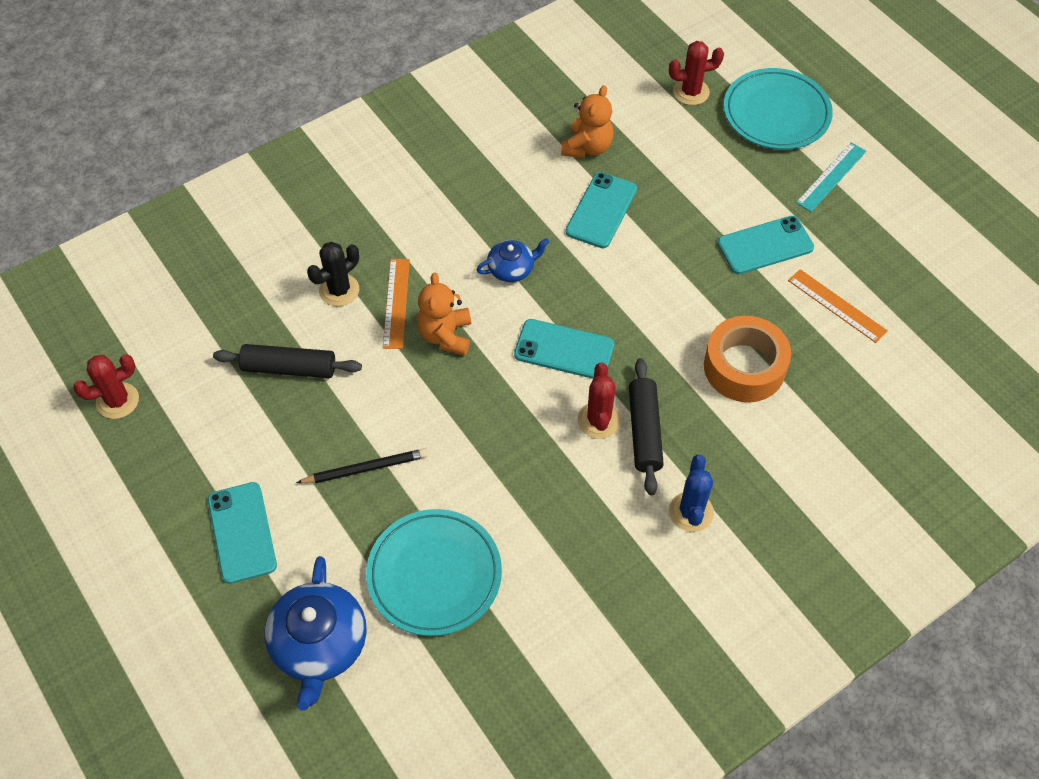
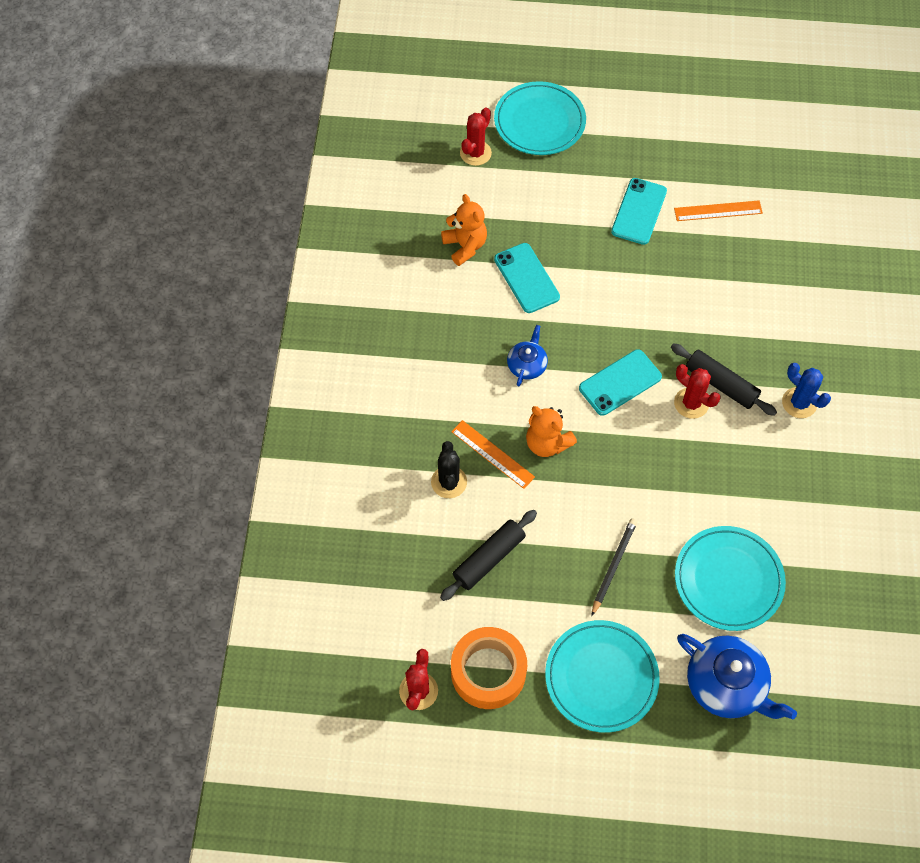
camera: 50 degrees left, 5 degrees up
(242, 532) = (601, 677): turquoise phone -> turquoise plate
(744, 367) = (720, 294): orange tape -> orange tape (488, 672)
(831, 177) = (618, 135): turquoise ruler -> none

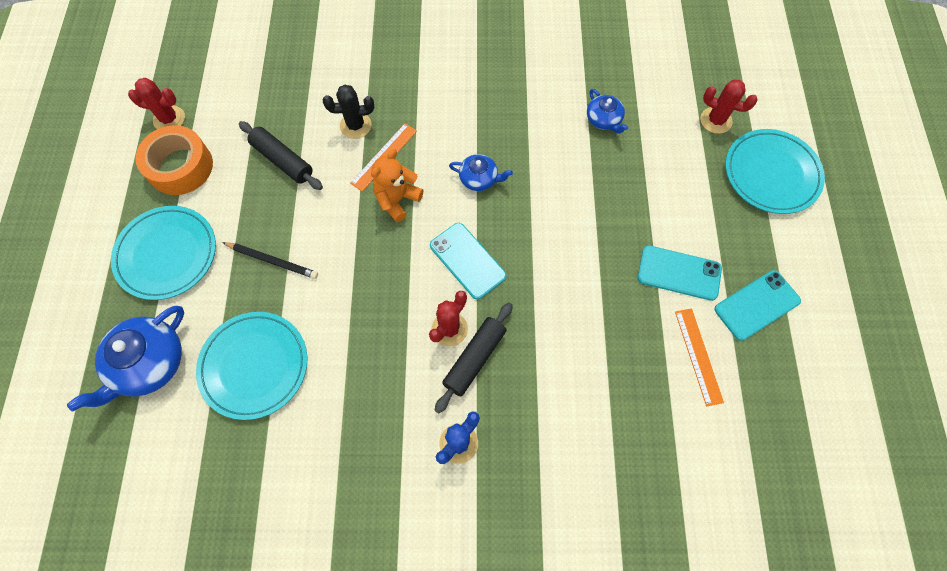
camera: 85 degrees right, 5 degrees up
(465, 246) = (604, 120): orange teddy bear -> blue teapot
(526, 278) = (576, 173): turquoise phone -> turquoise phone (756, 305)

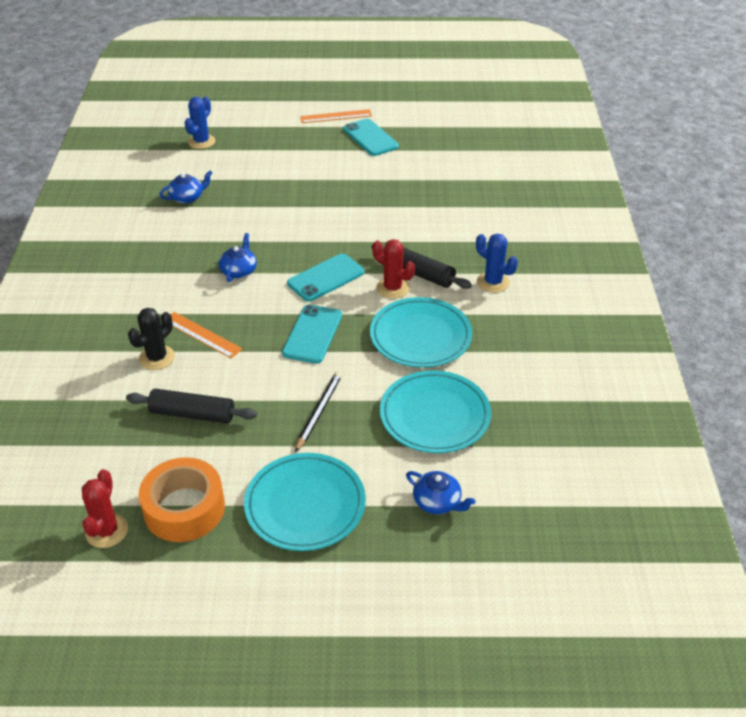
camera: 90 degrees left, 25 degrees down
(149, 363) = (438, 502): blue teapot -> blue teapot, size x0.56
(282, 161) = (192, 414): black rolling pin -> black rolling pin turned 60 degrees clockwise
(355, 125) = (157, 358): black cactus -> black cactus turned 45 degrees clockwise
(397, 200) = (255, 324): orange teddy bear -> none
(679, 273) = (342, 169): turquoise phone -> turquoise phone (312, 334)
(698, 356) = (411, 165): orange ruler -> orange ruler (336, 116)
(716, 120) = (201, 142): red cactus -> blue cactus
(771, 174) = (258, 121): turquoise plate -> turquoise plate (420, 336)

